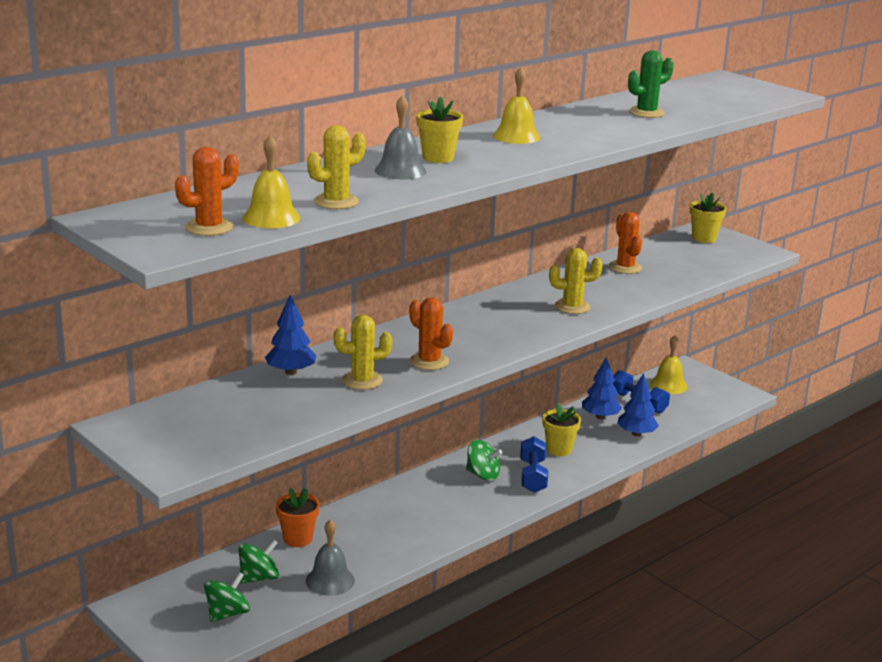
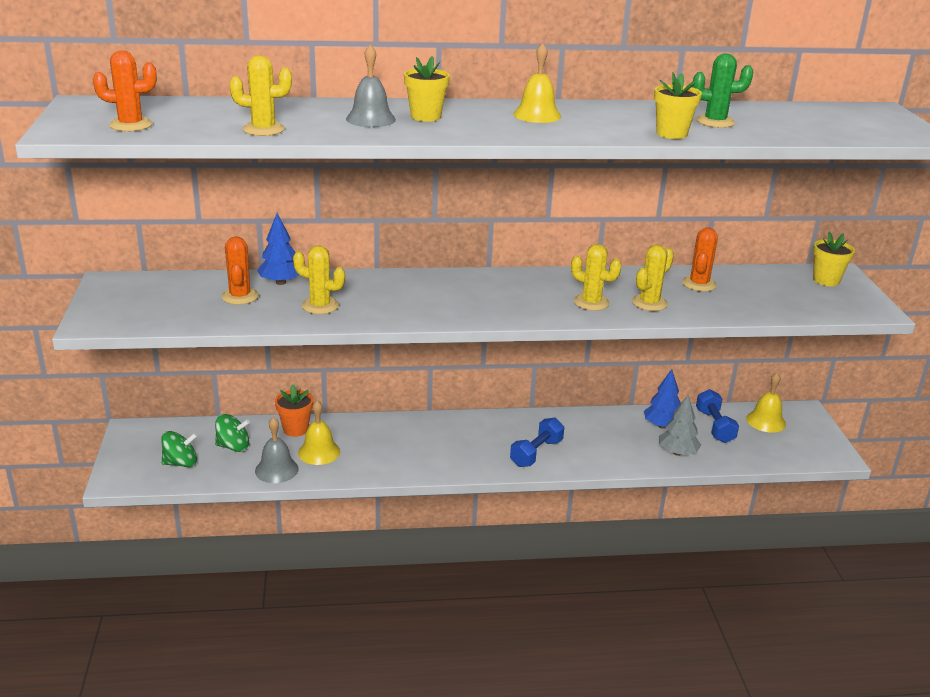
camera: 35 degrees right, 5 degrees up
(271, 218) = (189, 129): yellow bell -> yellow bell (319, 452)
(429, 361) = (395, 308): orange cactus -> orange cactus (240, 296)
(482, 475) = (495, 436): green spinning top -> none
(559, 449) = (588, 439): yellow flower pot -> yellow flower pot (671, 134)
(613, 294) = (649, 303): none -> yellow cactus
(636, 434) = (677, 452): blue tree -> grey tree

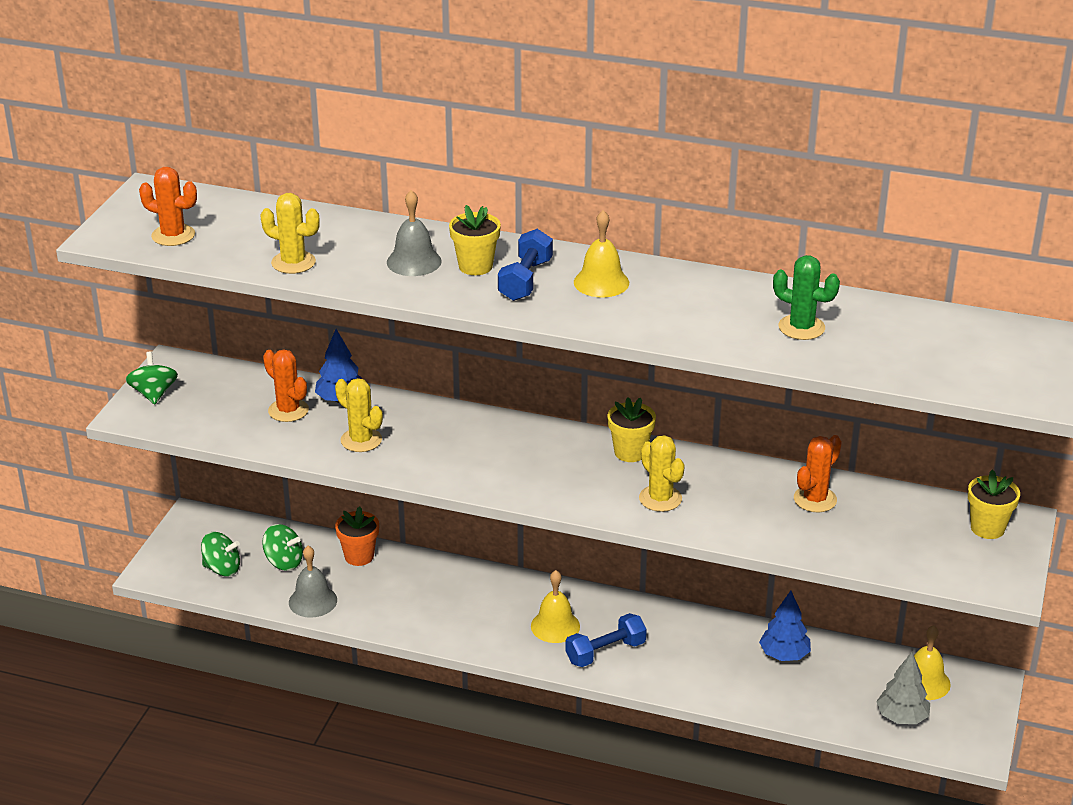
camera: 25 degrees right, 5 degrees up
(105, 304) = (154, 394): none -> green spinning top
(240, 296) = (288, 410): orange cactus -> orange cactus turned 60 degrees counterclockwise
(319, 452) = (368, 591): yellow bell -> yellow bell (555, 626)
(649, 303) = (728, 514): yellow cactus -> none
(671, 134) = (725, 340): yellow flower pot -> yellow flower pot (630, 452)
(677, 452) = (775, 694): grey tree -> grey tree (902, 717)
(714, 426) = (850, 672): blue dumbbell -> blue dumbbell (525, 280)

